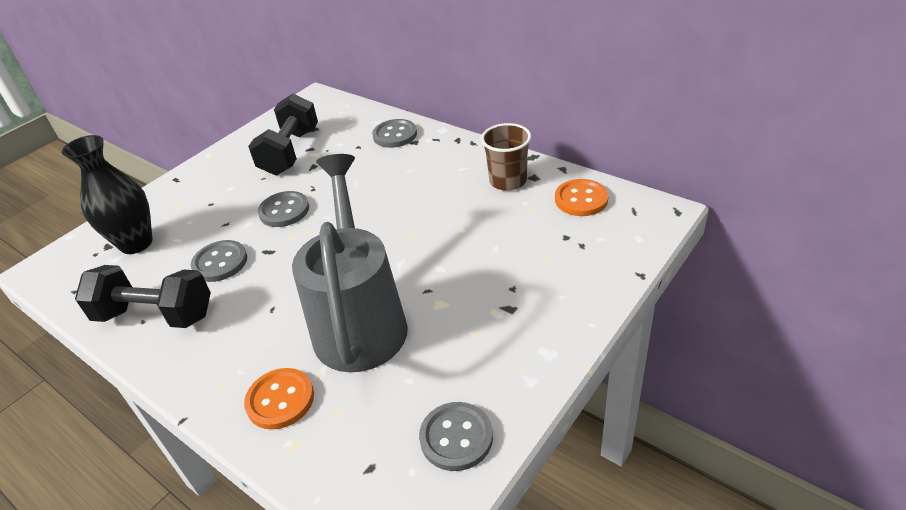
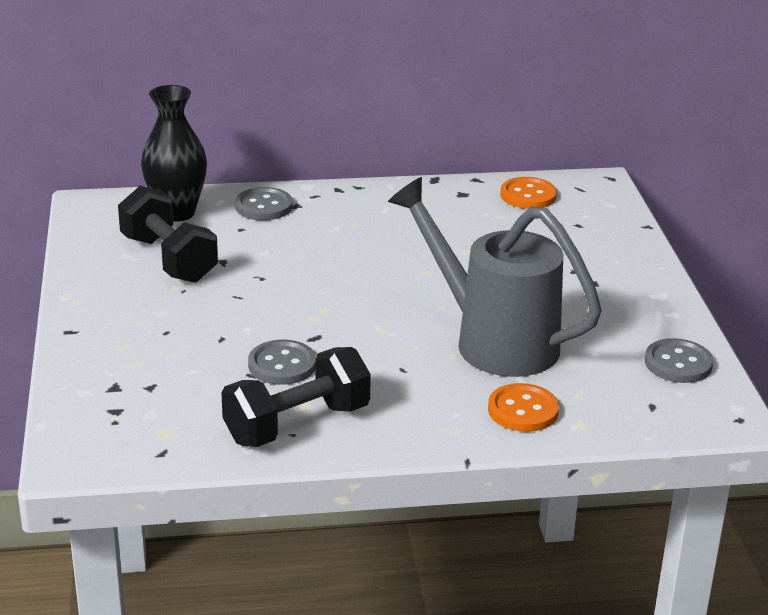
camera: 50 degrees left, 10 degrees down
(136, 243) = (148, 393): black vase -> black vase (177, 213)
(284, 211) = (267, 304): grey button -> none
(508, 181) = (445, 204): brown cup -> none

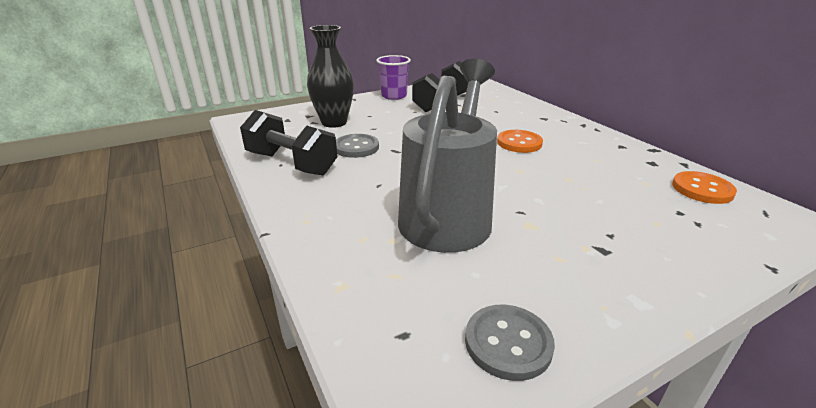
camera: 70 degrees right, 0 degrees up
(94, 292) = (394, 96): none -> purple cup
(177, 213) = (491, 96): black vase -> black vase (334, 122)
(263, 206) = (529, 111): grey button -> none
(523, 410) = (350, 247): orange button -> orange button (519, 143)

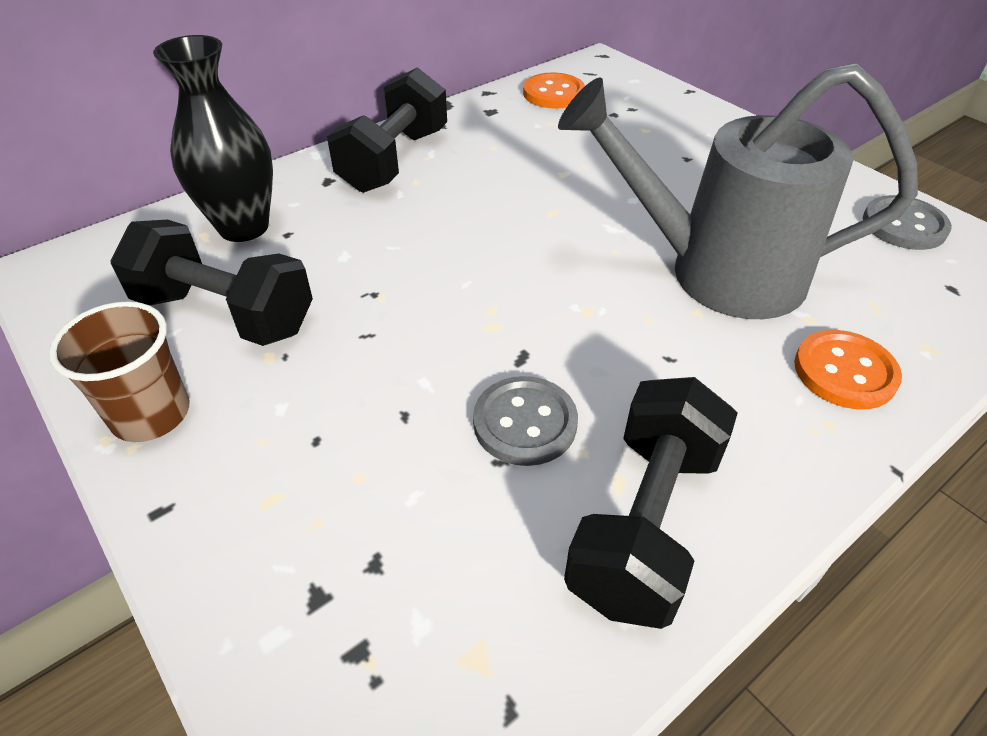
camera: 100 degrees left, 15 degrees up
(334, 122) = (374, 508): black vase -> black vase (243, 227)
(394, 96) = (151, 414): purple cup -> brown cup
(519, 143) = (449, 209): orange button -> orange button (844, 372)
(570, 132) = (394, 160): none -> black dumbbell

